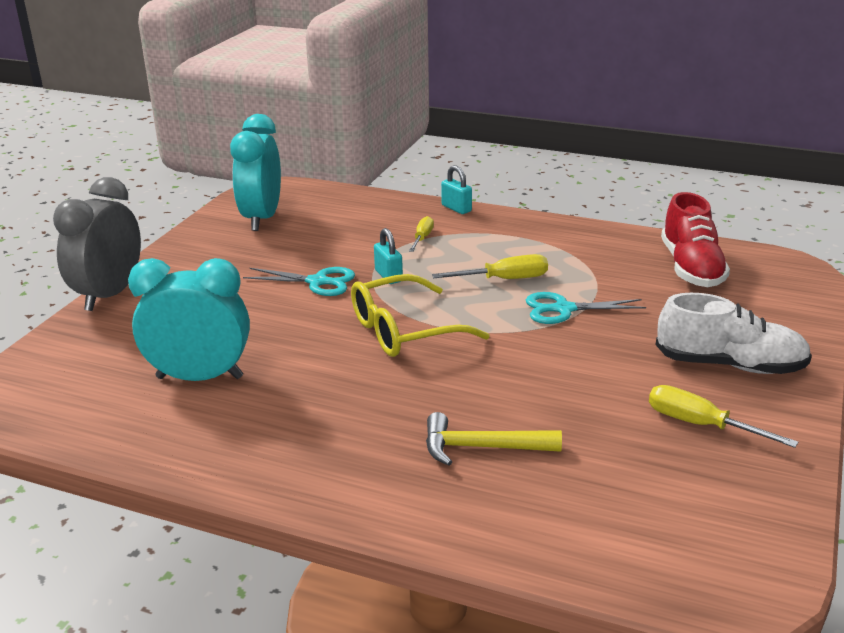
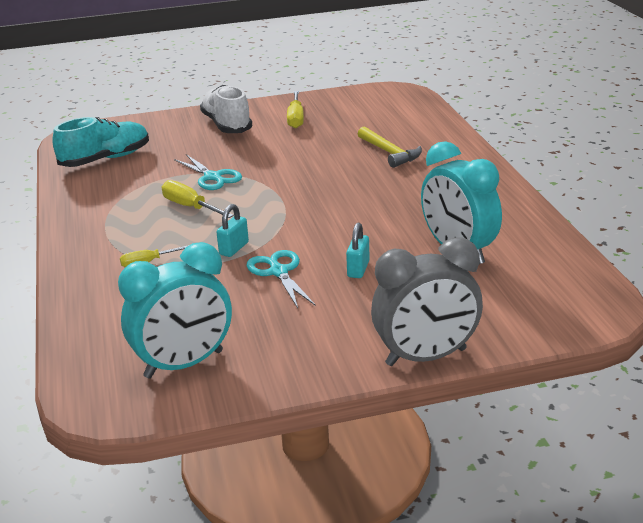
camera: 125 degrees left, 0 degrees up
(402, 331) = (307, 213): yellow glasses -> none
(456, 208) = (65, 271): turquoise padlock -> turquoise padlock (358, 269)
(691, 268) = (105, 159): red shoe -> turquoise shoe

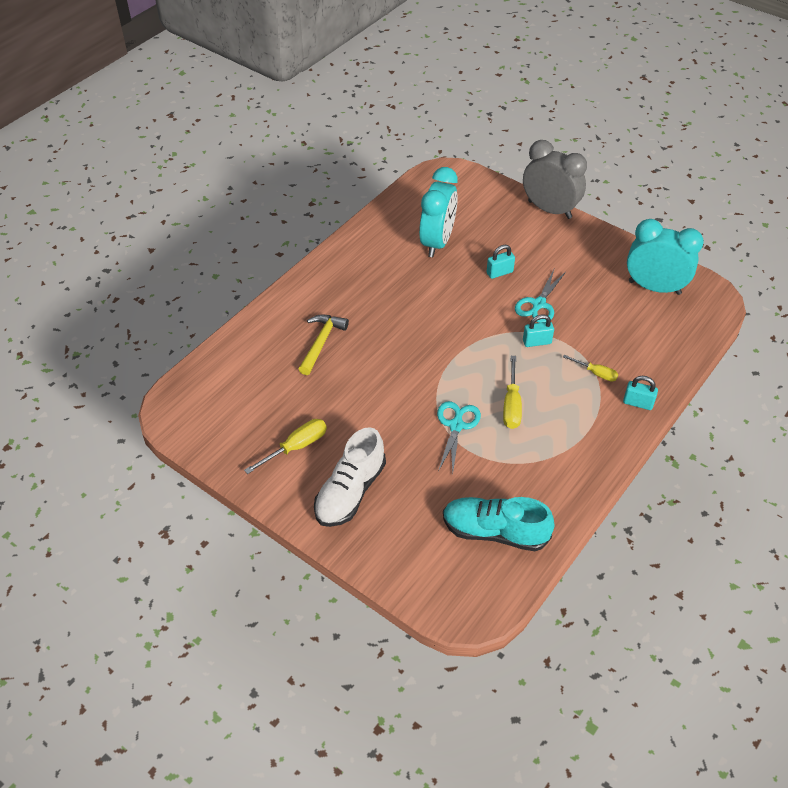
camera: 130 degrees left, 20 degrees up
(81, 268) = (638, 403): none -> turquoise padlock

